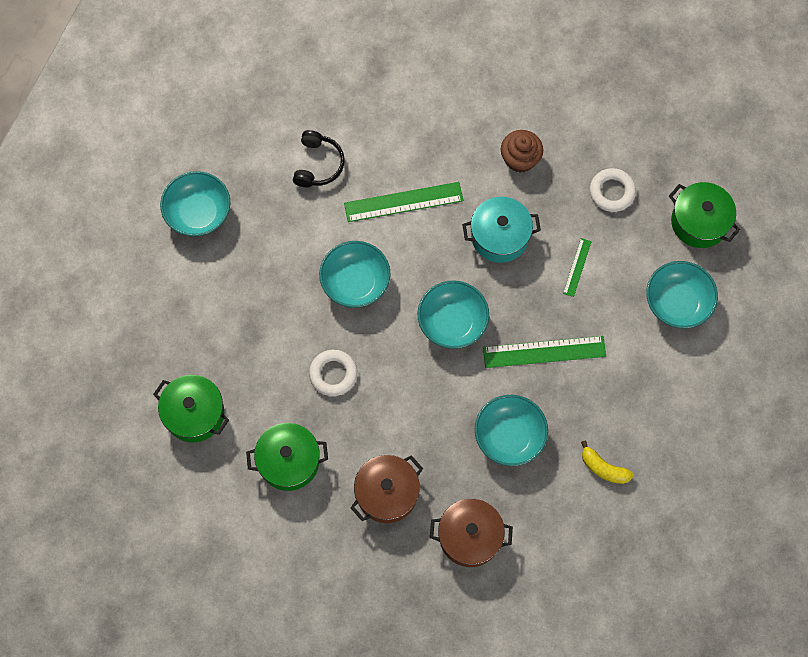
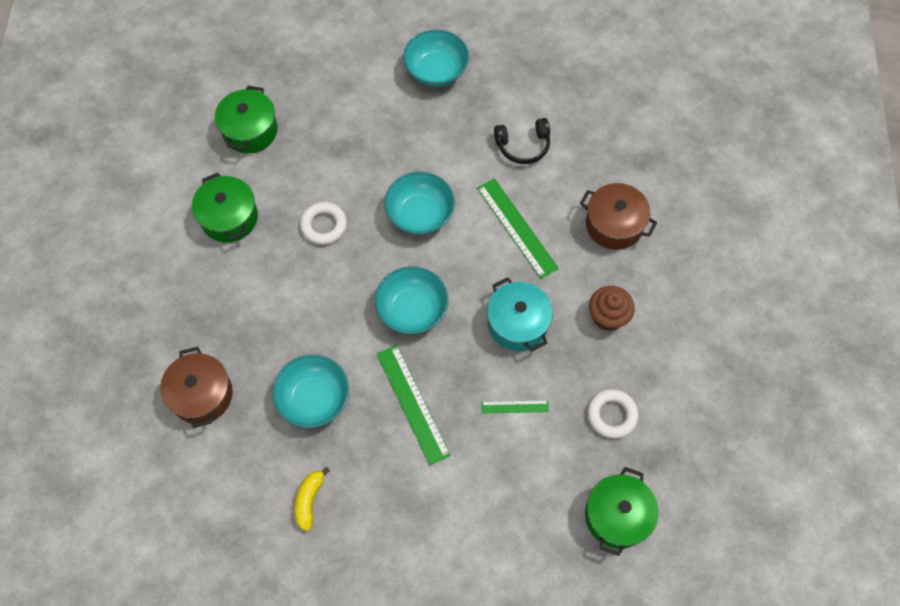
camera: 70 degrees right, 5 degrees down
(387, 493) = (223, 308): brown pot -> brown pot (614, 225)
(677, 302) = (516, 520): turquoise bowl -> none

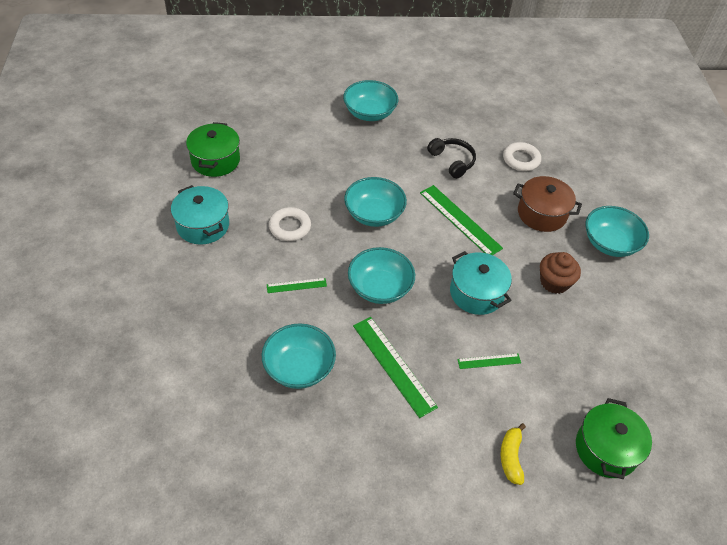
camera: 10 degrees left, 15 degrees down
(202, 395) = (189, 372): brown pot -> none
(229, 218) = (203, 225): green pot -> turquoise pot
(309, 500) = (306, 460): yellow banana -> yellow banana (511, 457)
(323, 300) = (296, 285): none -> green ruler
(523, 145) = (452, 161): black headphones -> black headphones turned 105 degrees counterclockwise
(612, 415) = (578, 362): white ring -> white ring (521, 159)
(684, 269) = (610, 243): none -> turquoise bowl

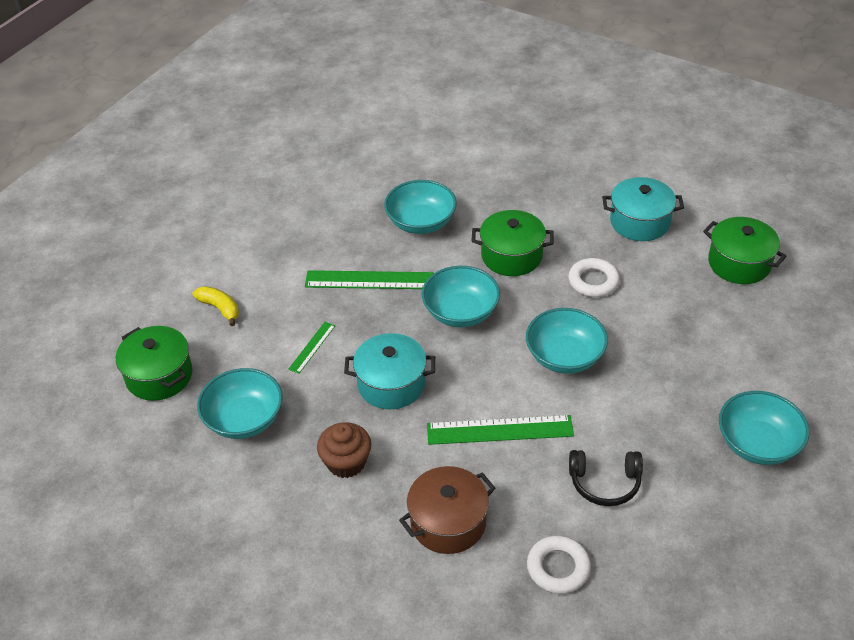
camera: 130 degrees right, 5 degrees down
(296, 285) = (511, 256): green ruler -> green pot
(610, 243) = (348, 564): turquoise bowl -> turquoise bowl (244, 419)

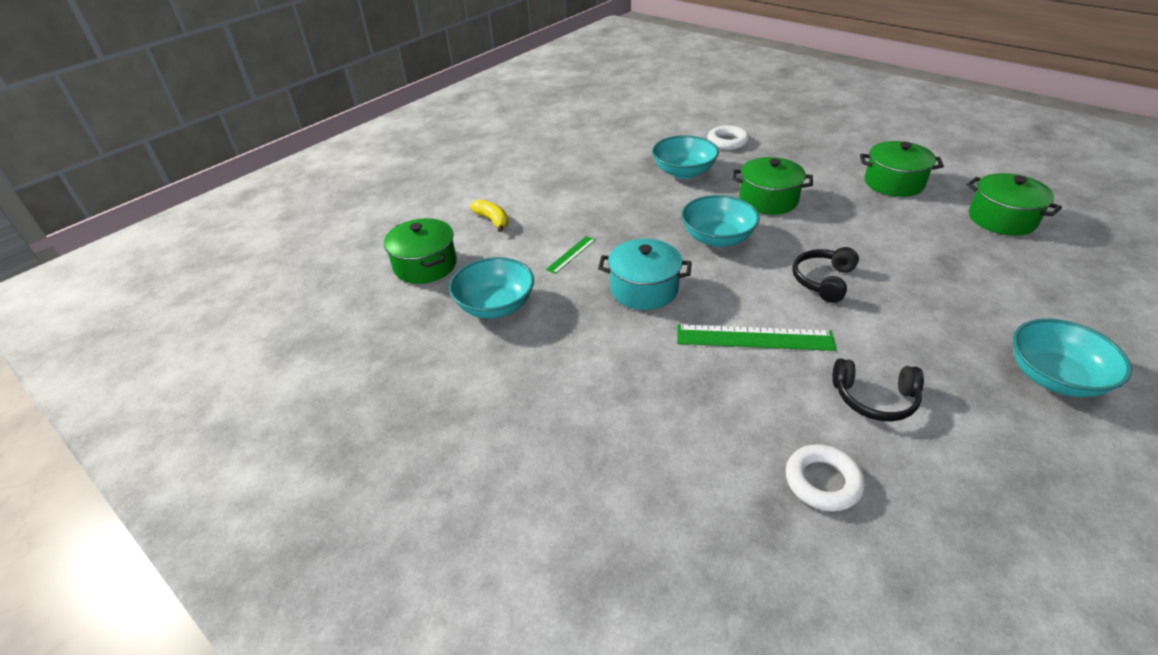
camera: 10 degrees right, 5 degrees down
(346, 462) = (590, 351): brown cupcake -> none
(369, 280) = (632, 209): green ruler -> none
(448, 522) = (694, 419): brown pot -> none
(564, 356) = (823, 280): turquoise bowl -> black headphones
(593, 281) = (850, 223): white ring -> white ring (727, 142)
(639, 222) = (893, 183): turquoise pot -> green pot

